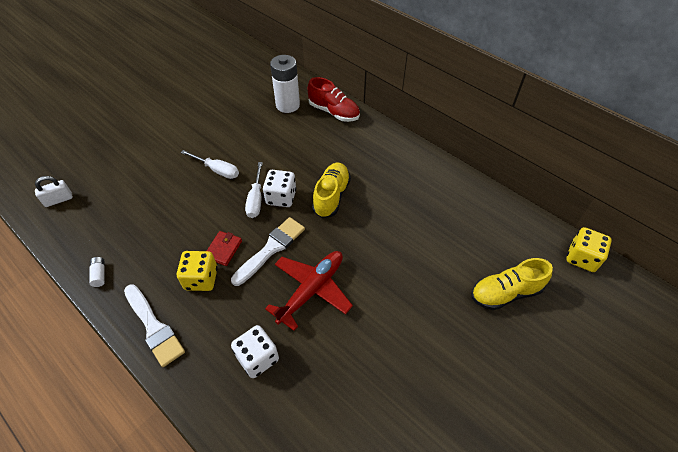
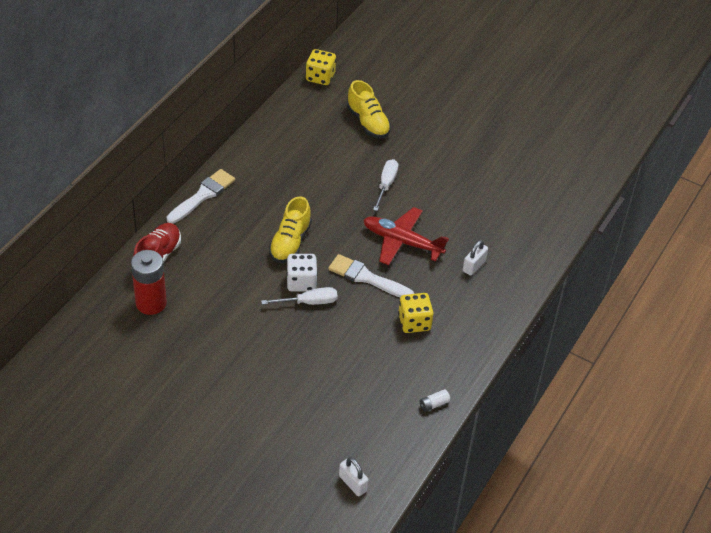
camera: 105 degrees left, 5 degrees down
(154, 327) = (471, 343): white brush -> white brush (202, 195)
(217, 170) = (275, 346): white screwdriver -> white screwdriver (386, 184)
(223, 249) = (377, 314): red wallet -> none
(257, 358) = (474, 266): white dice -> white padlock
(287, 105) = (151, 303): white battery -> red battery
(331, 196) = (290, 242): yellow shoe -> yellow shoe turned 75 degrees counterclockwise

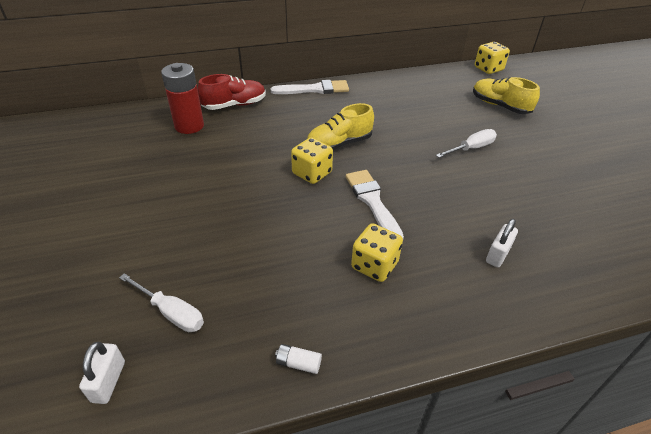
camera: 45 degrees right, 5 degrees down
(301, 282) = (312, 173): white dice -> yellow dice
(309, 302) = (298, 190): white screwdriver -> white screwdriver (171, 312)
(368, 122) = (500, 106): yellow shoe -> yellow shoe turned 120 degrees clockwise
(402, 242) = (439, 194): red plane -> none
(474, 266) = (498, 254): white padlock -> white padlock turned 45 degrees counterclockwise

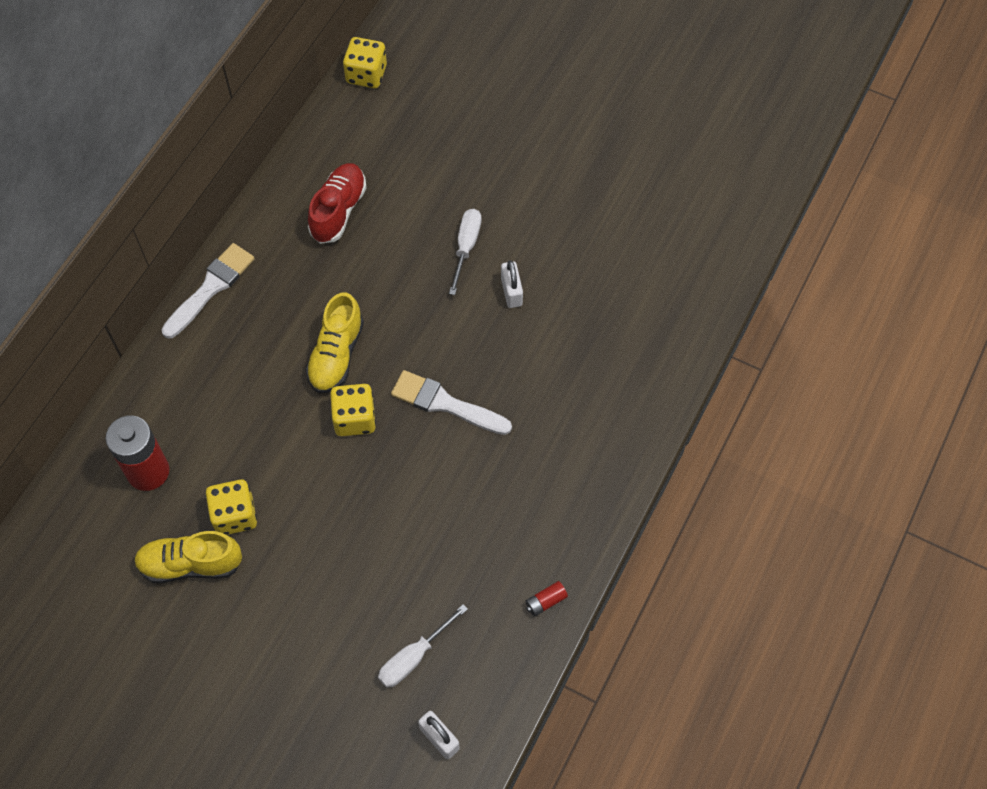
camera: 45 degrees left, 20 degrees up
(171, 312) = (413, 657): white screwdriver -> white screwdriver turned 150 degrees clockwise
(234, 105) = (153, 396): red shoe -> red shoe (338, 211)
(298, 363) = (545, 601): white battery -> red battery
(374, 265) = (514, 471): yellow dice -> yellow dice (235, 515)
(498, 254) = (593, 371): white padlock -> white padlock (511, 292)
(500, 106) = (436, 145): yellow shoe -> yellow shoe (191, 564)

